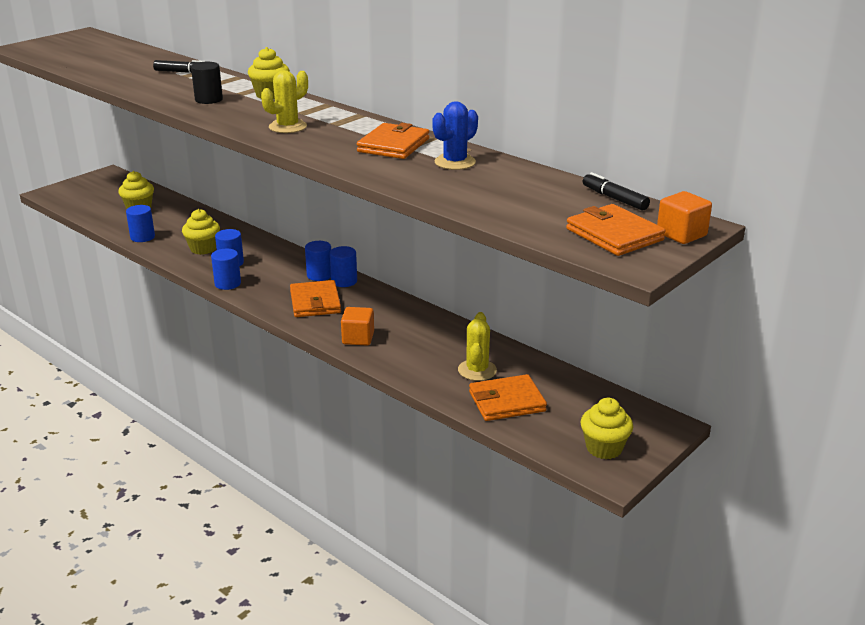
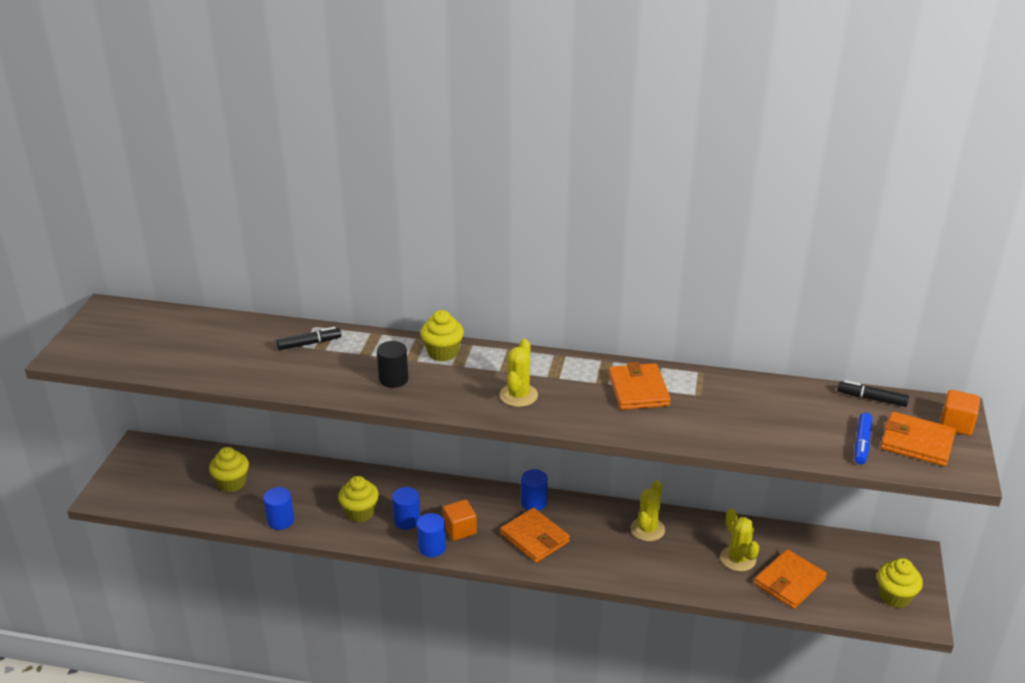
camera: 30 degrees left, 5 degrees up
(319, 275) = (505, 504): blue cylinder -> none
(358, 338) = (613, 564): orange cube -> orange cube (459, 529)
(419, 326) = (647, 529): none -> yellow cactus
(455, 162) = (712, 395): blue cactus -> none
(552, 221) = (862, 443): none -> blue marker

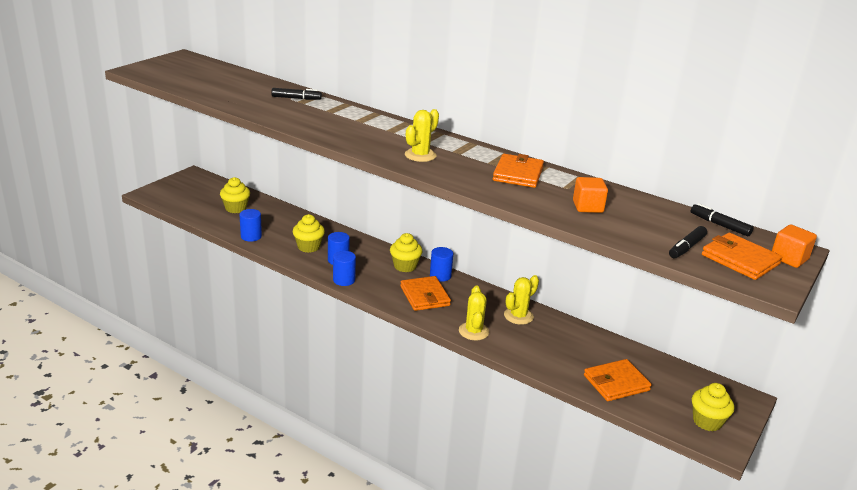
camera: 20 degrees right, 5 degrees down
(393, 379) = (336, 127): black cylinder -> none
(443, 352) = (386, 122): yellow cupcake -> yellow cupcake (405, 266)
(459, 529) = (372, 276): orange cube -> orange cube (587, 207)
(738, 559) = (581, 355): yellow cactus -> yellow cactus (473, 331)
(862, 443) = (686, 247): blue marker -> black marker

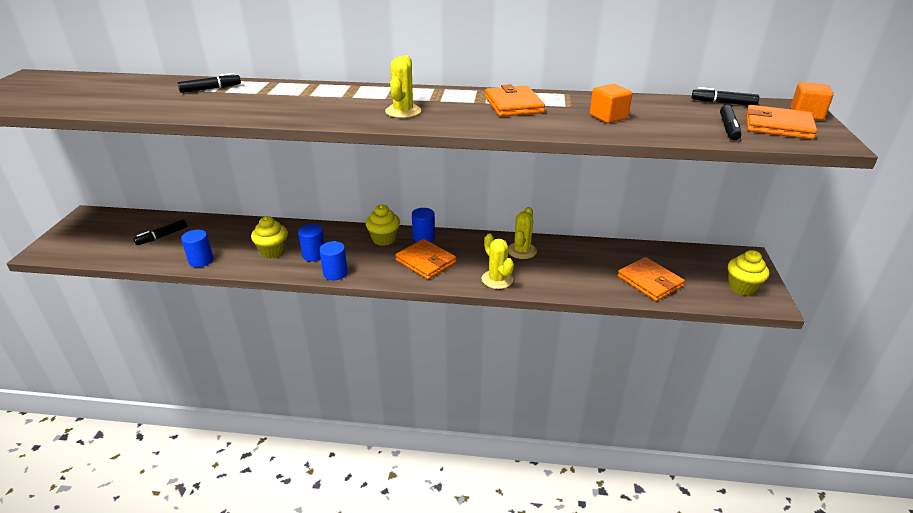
camera: 25 degrees left, 5 degrees up
(236, 208) = (162, 236): yellow cupcake -> black marker
(616, 383) = (649, 281): orange wallet -> orange wallet turned 75 degrees counterclockwise

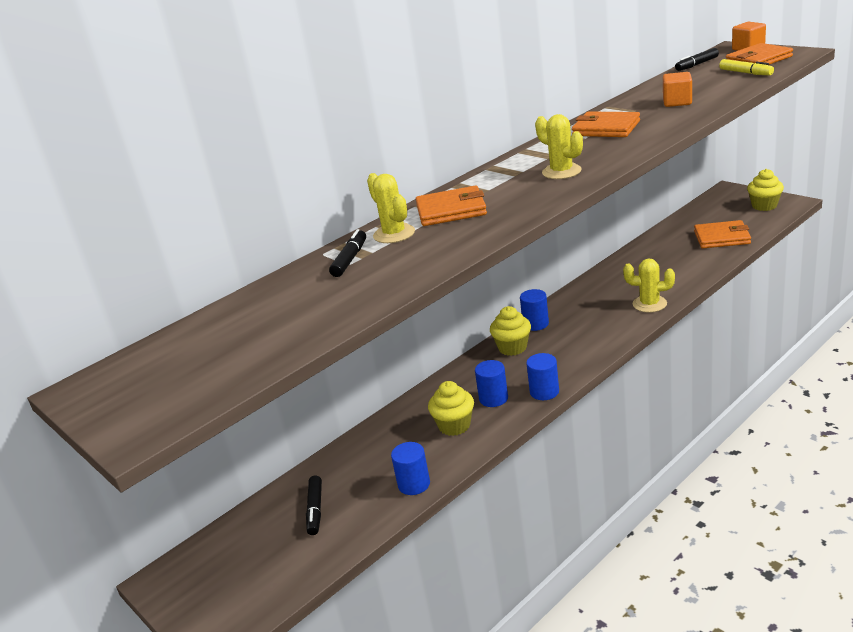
camera: 45 degrees left, 5 degrees down
(426, 261) = (580, 333): orange wallet -> orange wallet (451, 210)
(522, 251) = (617, 279): yellow cactus -> yellow cactus (394, 234)
(728, 128) = (745, 73): black marker -> yellow marker

